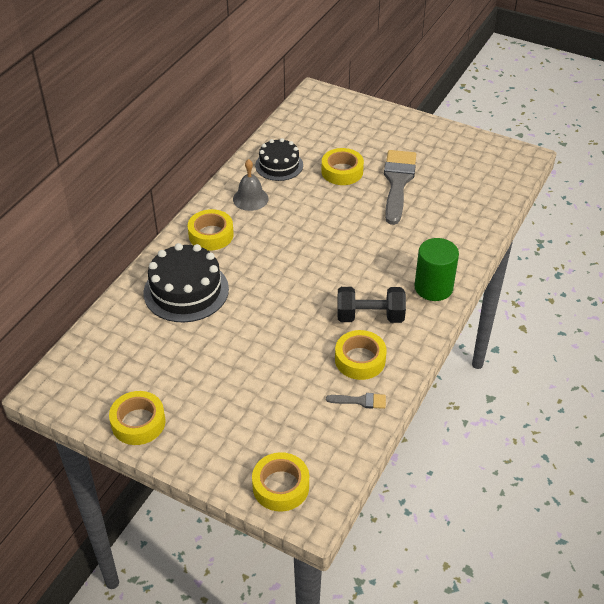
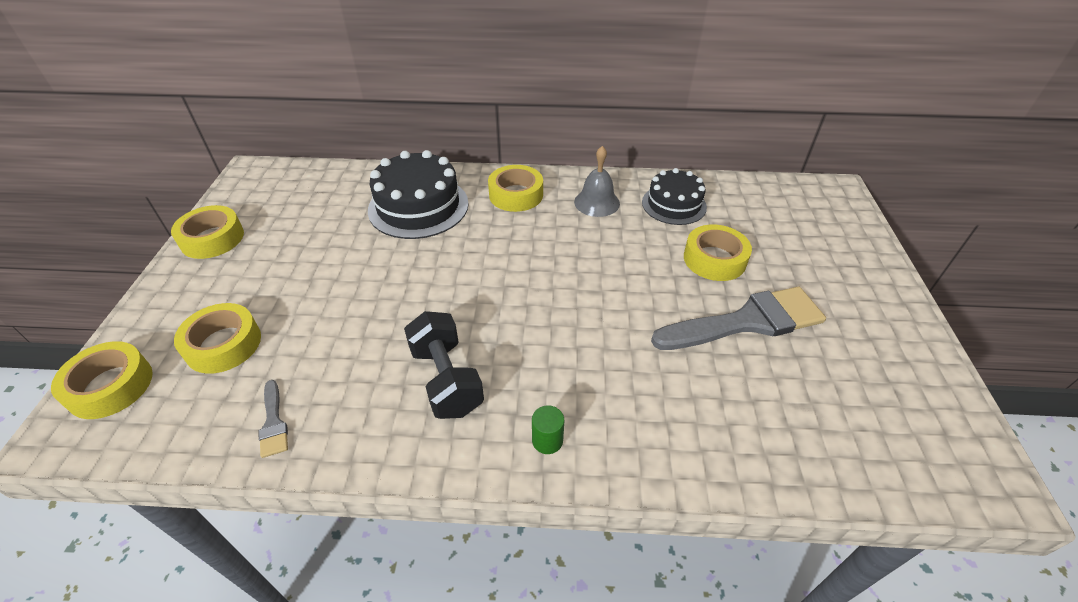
camera: 65 degrees right, 0 degrees up
(360, 360) = (355, 396): yellow tape -> yellow tape (223, 344)
(433, 287) = (547, 440): green cylinder -> green cylinder, size x0.46

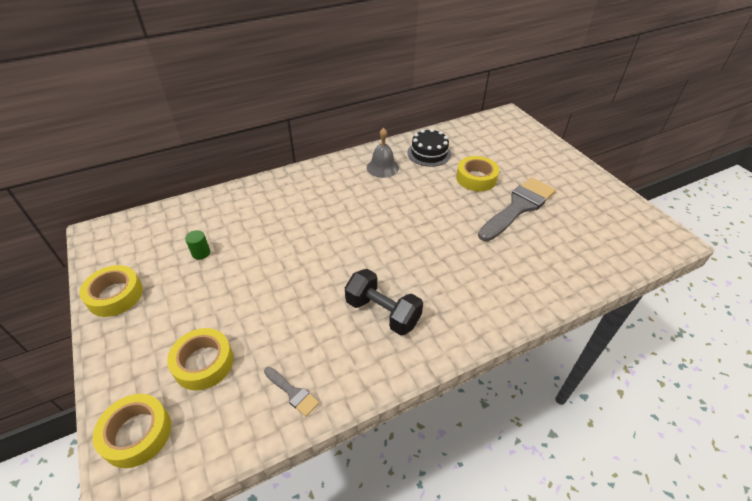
camera: 30 degrees left, 0 degrees up
(418, 206) = (264, 211): black cake -> none
(516, 195) = (326, 180): yellow tape -> none
(547, 440) = (469, 318): green cylinder -> green cylinder (201, 253)

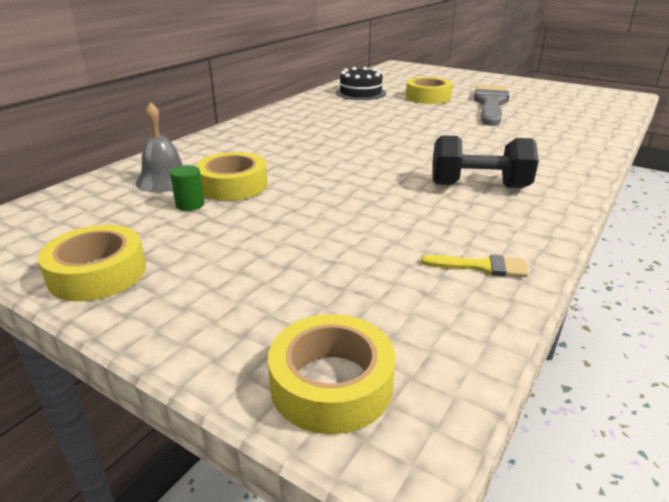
camera: 30 degrees left, 15 degrees down
(203, 363) = (332, 284): yellow tape -> yellow tape (233, 185)
(292, 392) = (481, 266): grey brush -> yellow brush
(382, 167) = (327, 107): grey bell -> grey bell (164, 180)

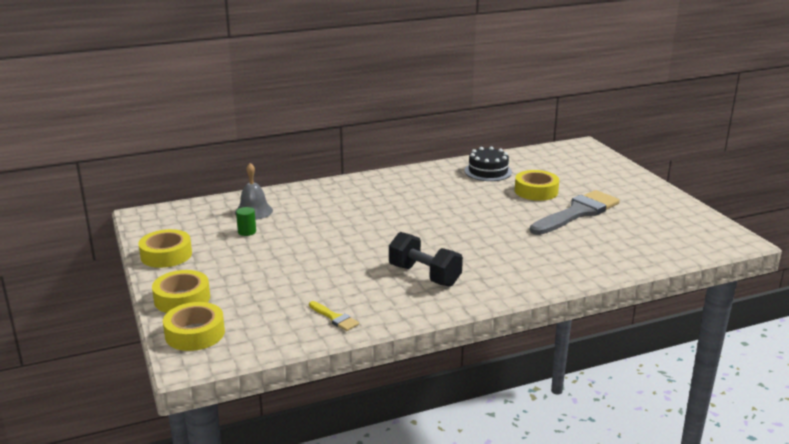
camera: 35 degrees right, 5 degrees down
(233, 185) = (284, 227): yellow tape -> yellow tape (182, 299)

